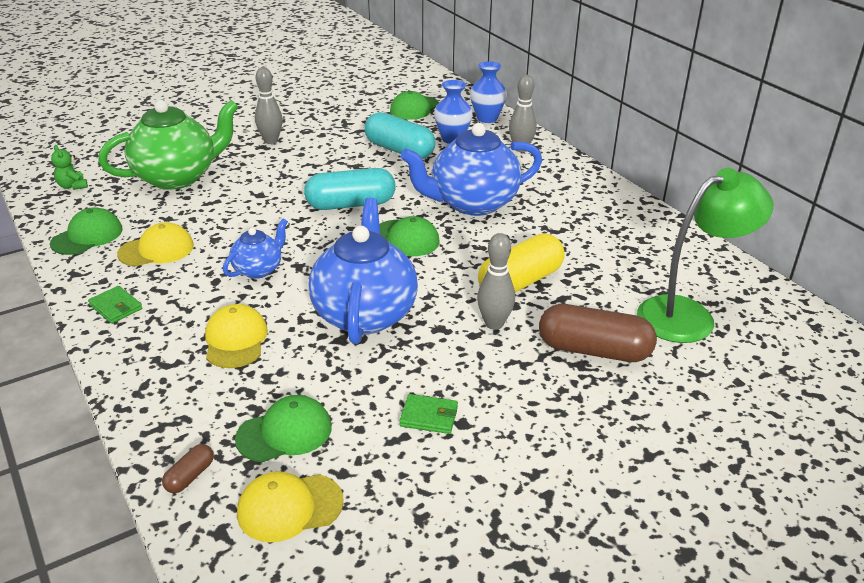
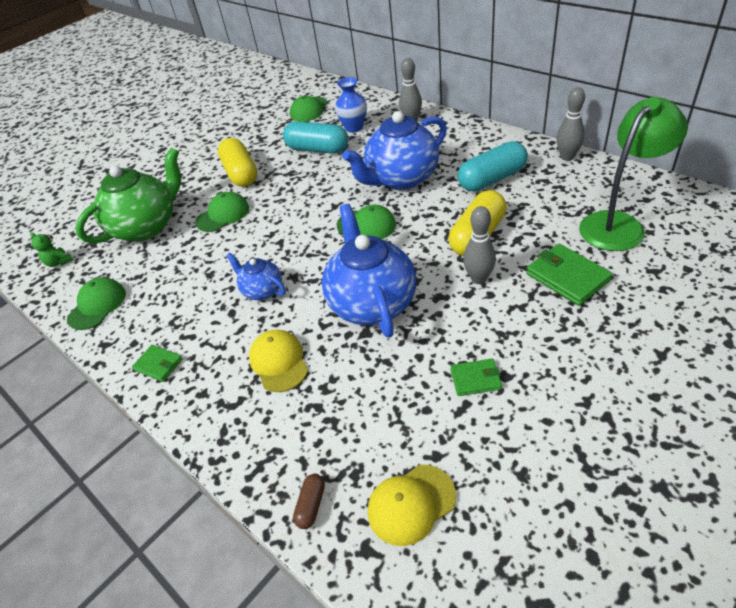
camera: 10 degrees left, 10 degrees up
(156, 250) = (165, 299): yellow cap -> none
(258, 269) = (262, 290): blue teapot -> blue teapot turned 75 degrees counterclockwise
(271, 141) = (208, 171): grey bowling pin -> grey bowling pin (567, 157)
(284, 432) = (368, 435): green cap -> green cap (223, 215)
(303, 152) = (241, 173): none -> yellow capsule
(351, 204) = (305, 208): turquoise capsule -> turquoise capsule (492, 179)
(487, 118) = (370, 102): blue vase -> none
(594, 350) = (567, 277): brown capsule -> green wallet

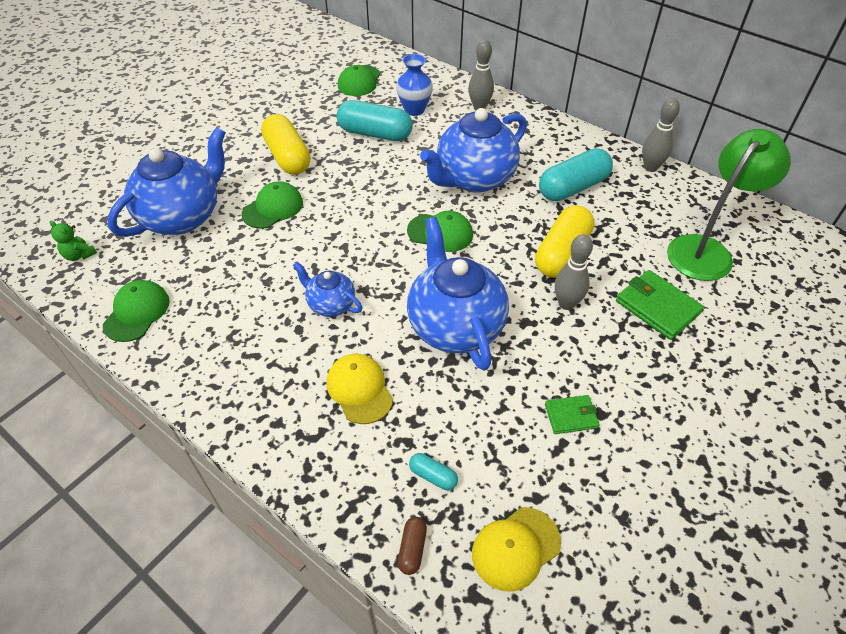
camera: 10 degrees left, 5 degrees up
(147, 227) = (182, 216): green teapot -> blue teapot
(158, 365) = (222, 387): green wallet -> none
(338, 437) = (433, 476): none -> turquoise capsule

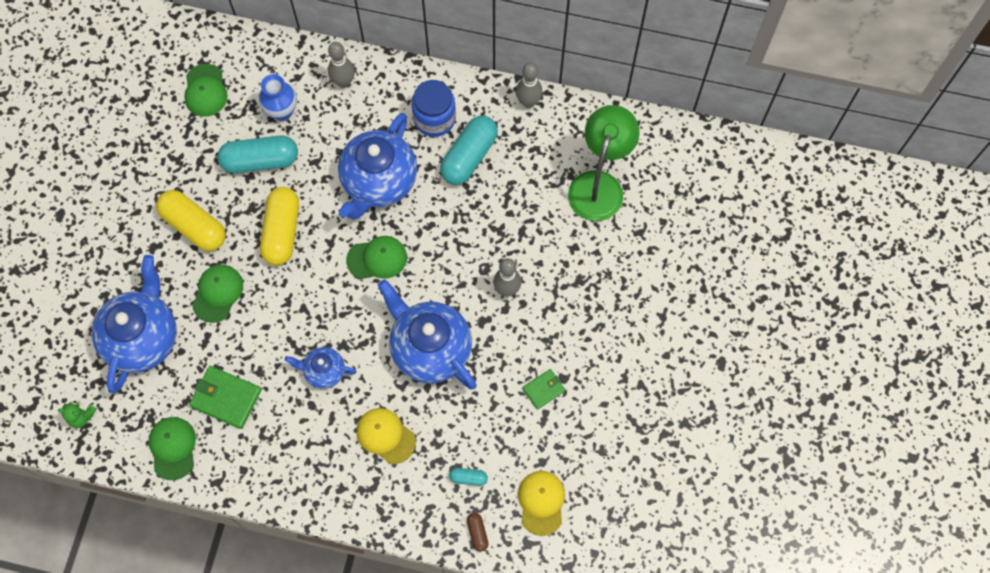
camera: 25 degrees left, 20 degrees up
(515, 548) = (541, 502): yellow cap -> yellow cap turned 150 degrees clockwise
(551, 152) = (434, 119): none -> blue jar
(562, 253) = (486, 238): yellow capsule -> yellow capsule (282, 231)
(657, 307) = (576, 262): green wallet -> green wallet (226, 398)

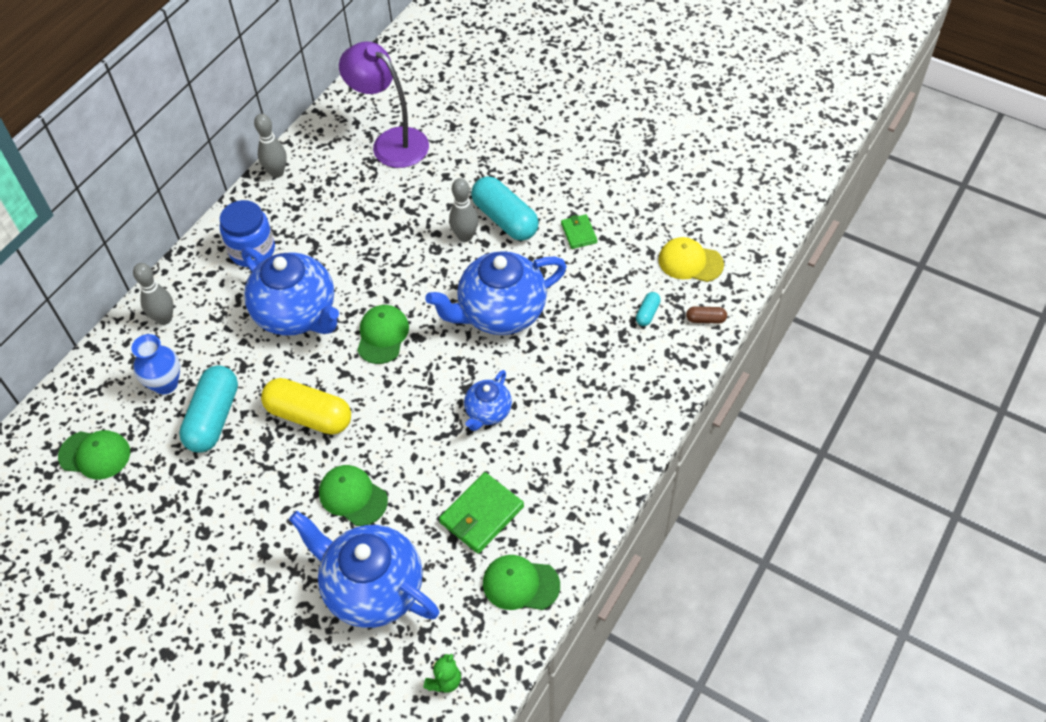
camera: 70 degrees left, 15 degrees down
(194, 226) = (259, 503): yellow capsule -> none
(385, 436) = (579, 373): yellow cap -> none
(469, 156) = (309, 232): turquoise capsule -> turquoise capsule (505, 219)
(599, 185) = (391, 142): green lamp -> purple lamp

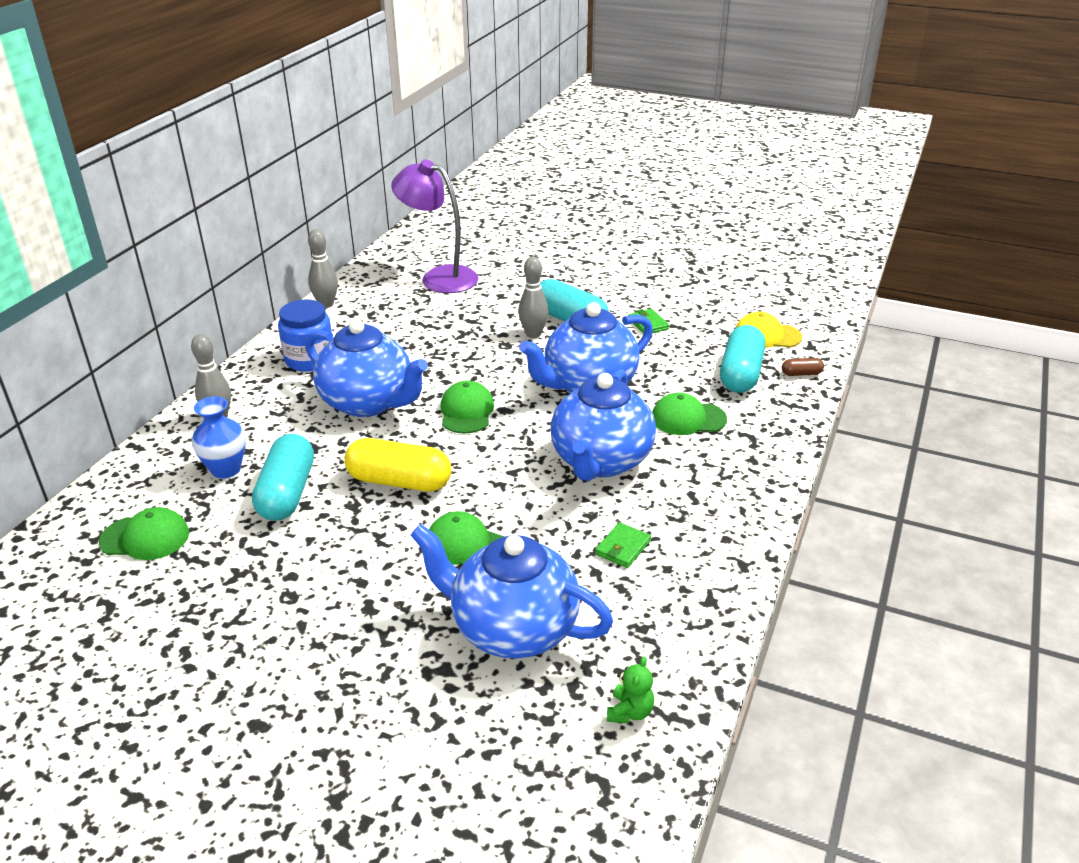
camera: 10 degrees left, 20 degrees down
(481, 515) = (623, 547): green wallet -> green wallet, size x0.60
(488, 412) = (601, 461): blue teapot -> blue teapot, size x1.96
(520, 584) = (690, 606): green cap -> green cap (688, 418)
(647, 313) = (740, 374): turquoise capsule -> turquoise capsule, size x2.24

